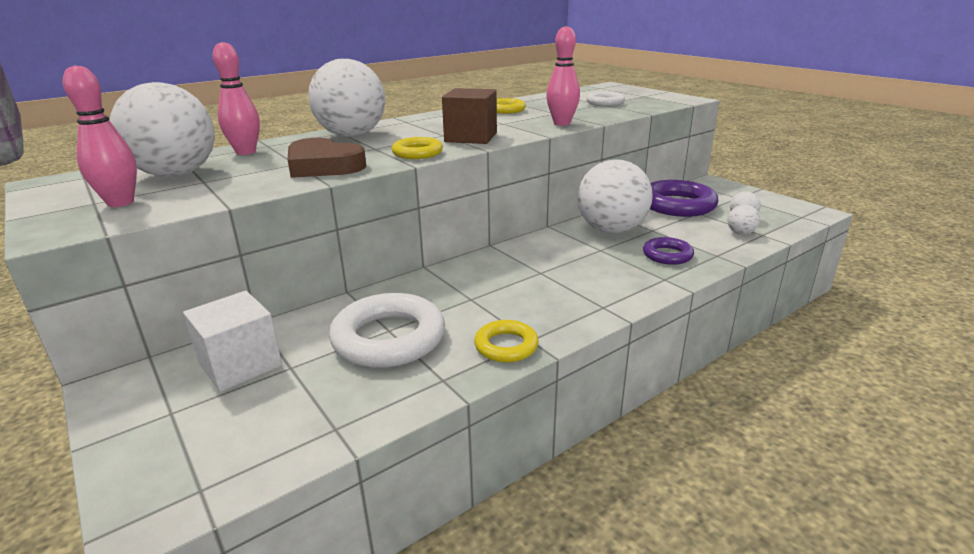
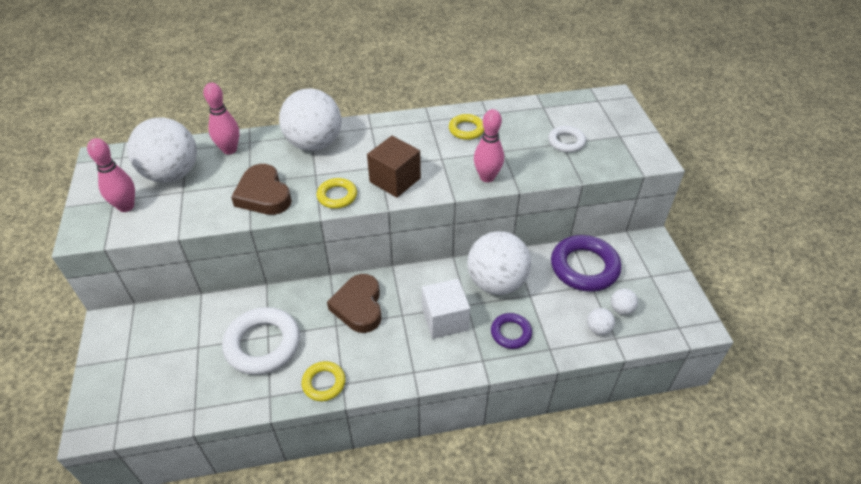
camera: 25 degrees right, 20 degrees up
(240, 364) = (174, 332): white cube -> white cube (445, 319)
(484, 279) = (359, 306): none -> brown heart

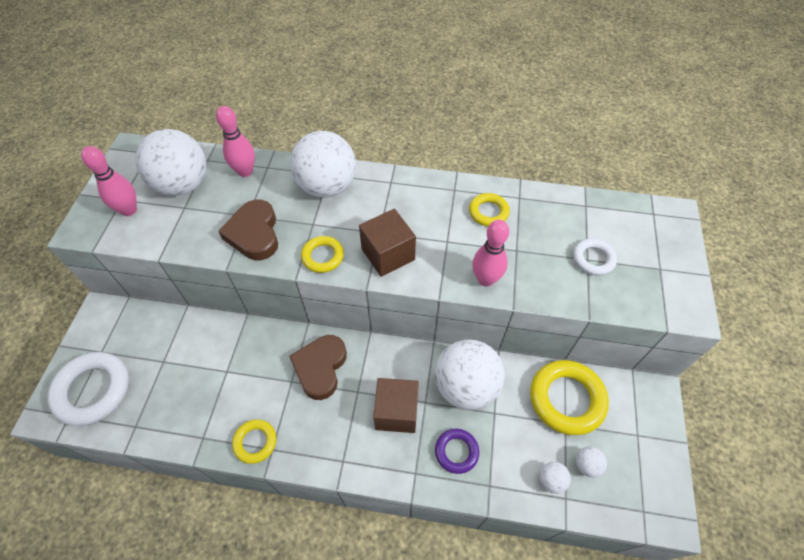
camera: 20 degrees right, 10 degrees up
(263, 344) = (218, 379): white ring -> white ring (93, 390)
(445, 319) = (396, 412): white cube -> brown cube
(584, 267) = (566, 399): purple ring -> yellow ring

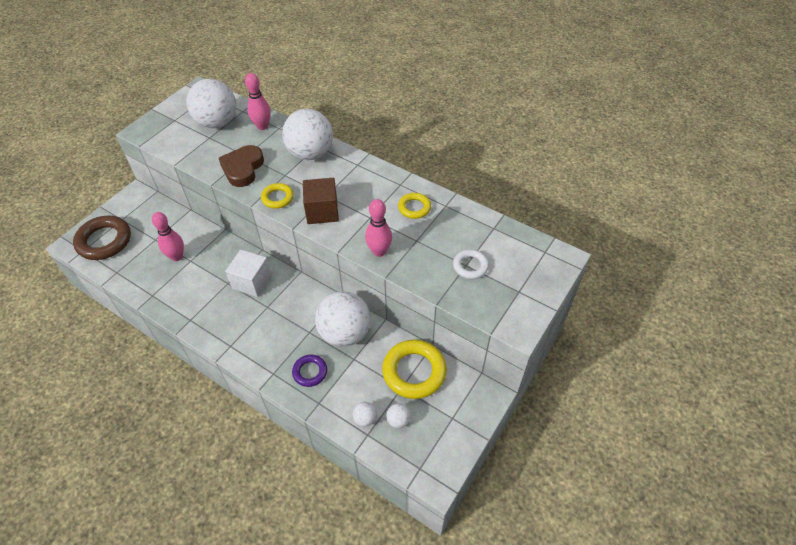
camera: 25 degrees right, 5 degrees down
(93, 390) = (104, 241): white ring -> brown ring
(129, 210) = (175, 128): pink bowling pin -> pink bowling pin (177, 256)
(255, 442) = (182, 311): yellow ring -> none
(320, 368) = (252, 282): brown heart -> white cube
(396, 412) = (285, 330): brown cube -> none

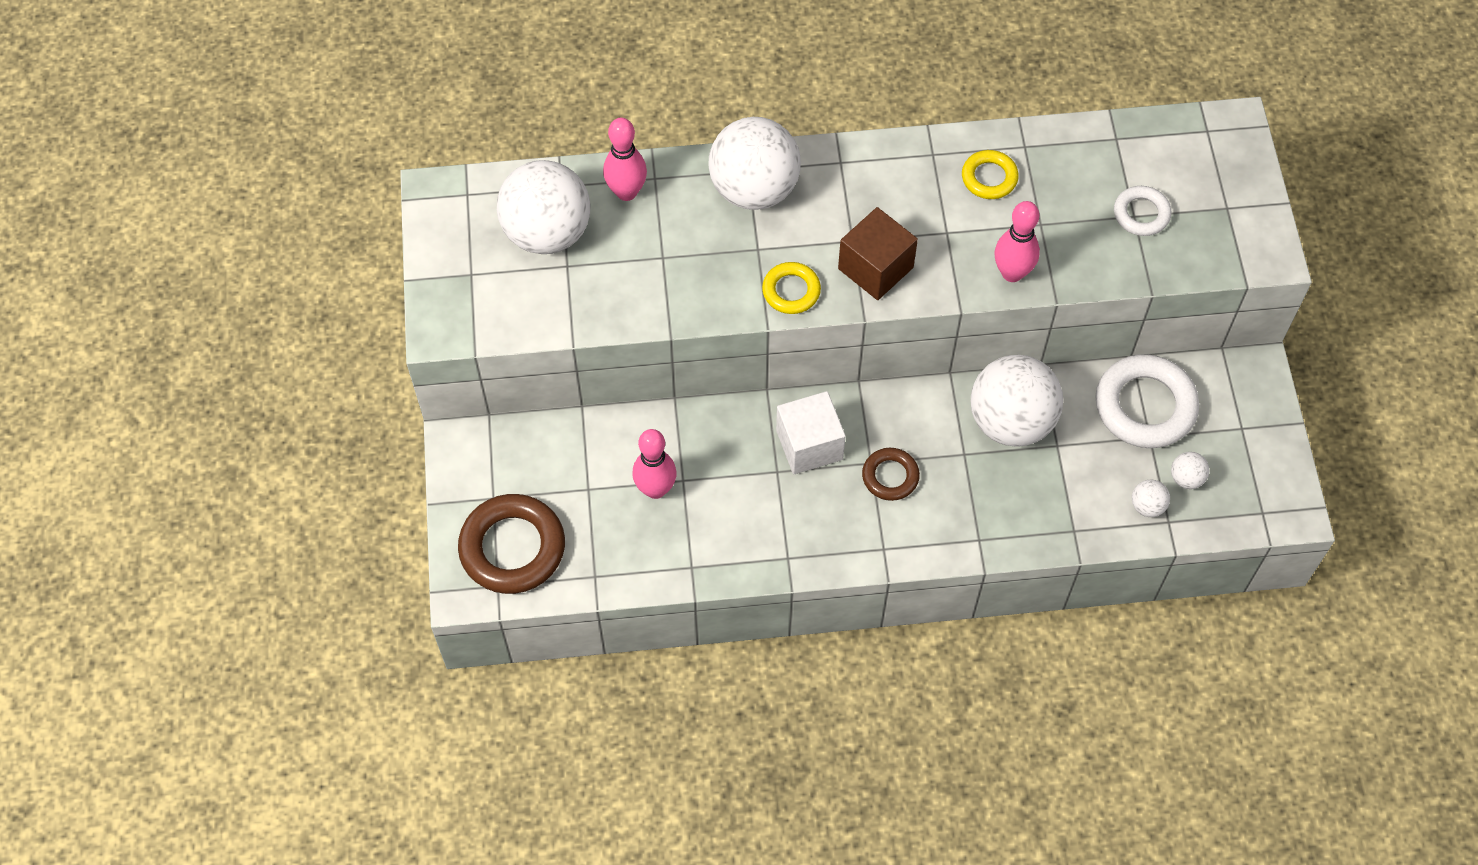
camera: 40 degrees left, 10 degrees up
(243, 168) = (685, 281): brown heart -> none
(268, 318) = (890, 476): none -> brown ring
(310, 372) = (1022, 502): purple ring -> none
(414, 371) = (1145, 406): yellow ring -> white ring

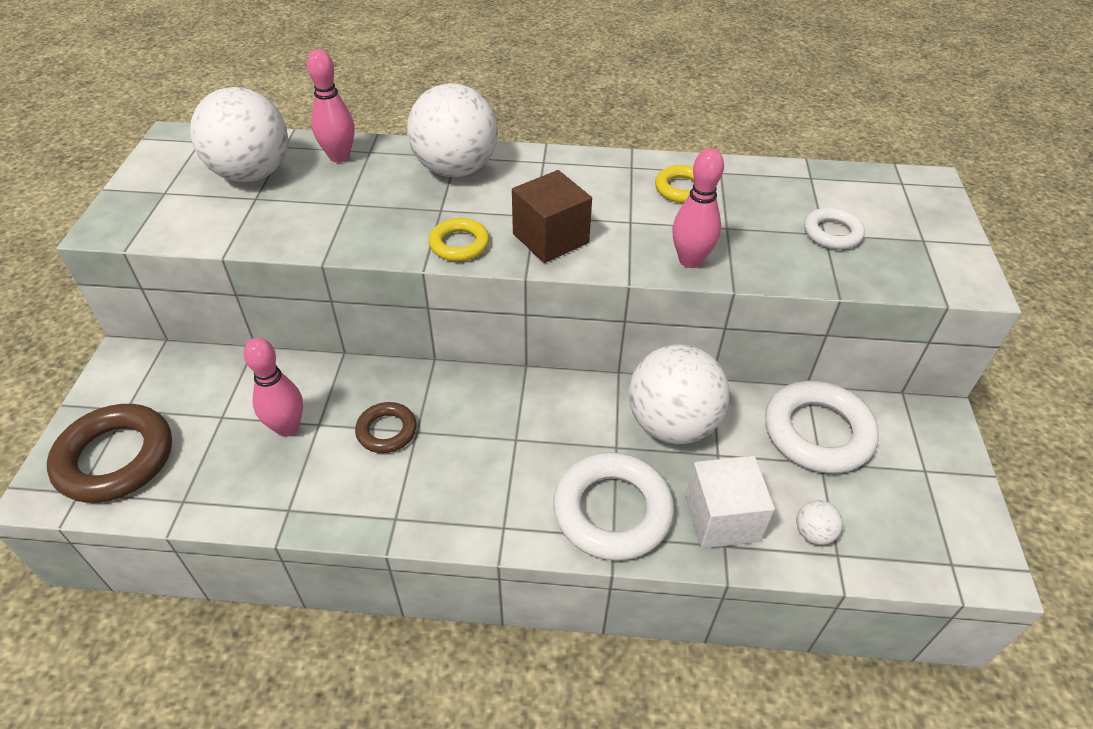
camera: 10 degrees right, 15 degrees down
(809, 445) = (458, 413): white cube -> white cube (722, 518)
(890, 476) = (532, 455): brown ring -> brown ring (386, 431)
(973, 517) = (612, 511): none -> white ring
(1186, 478) = (860, 511): white ball -> none

